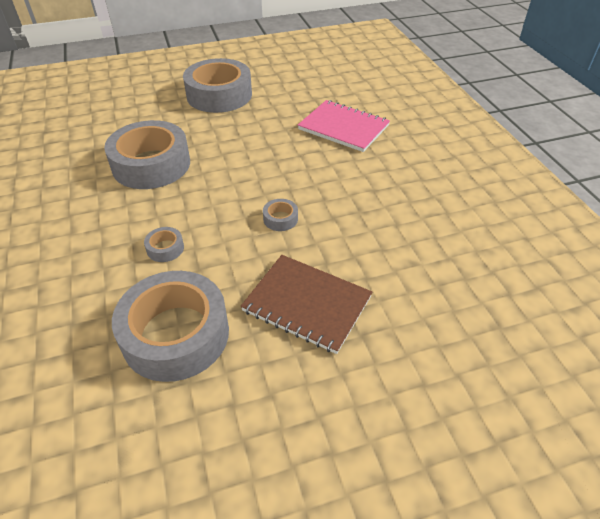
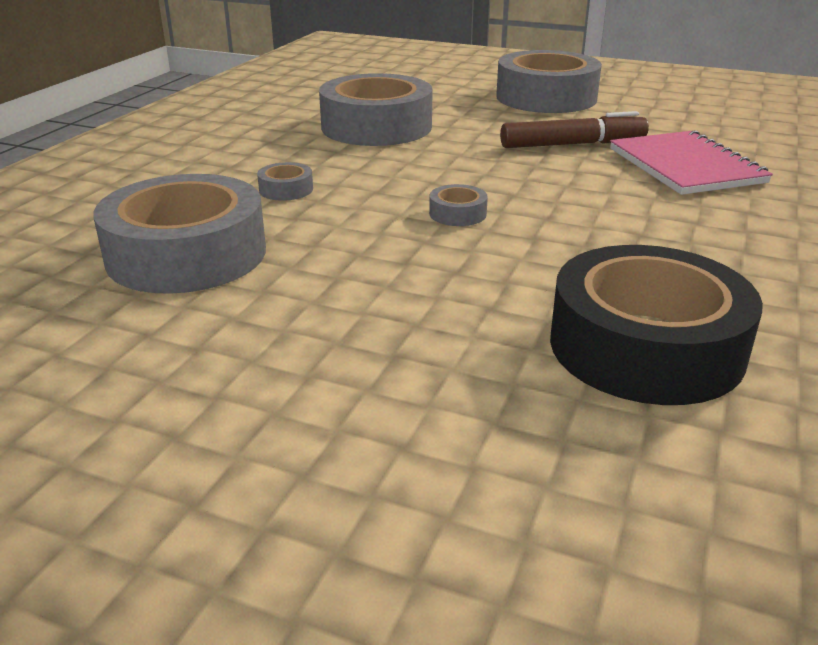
camera: 40 degrees right, 15 degrees down
(276, 133) = (573, 144): none -> brown marker
(307, 304) = (369, 295): brown notebook -> none
(445, 264) = (646, 346): none -> black tape

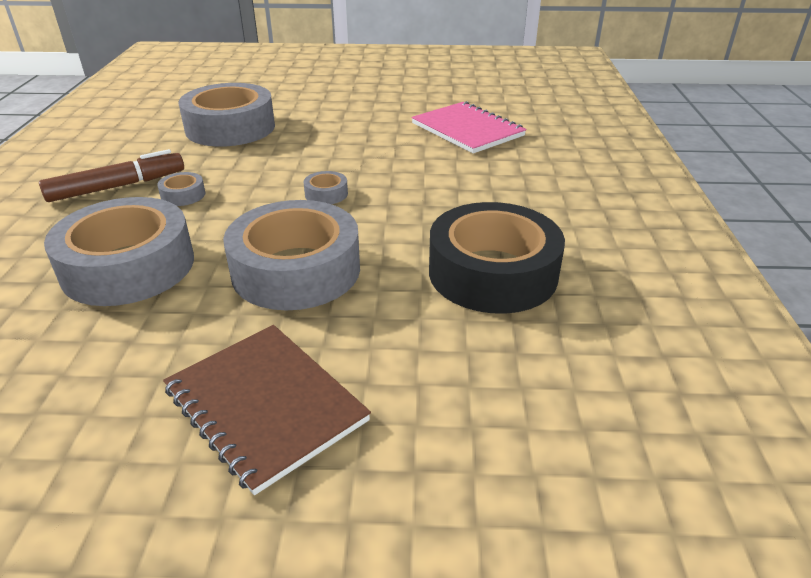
camera: 20 degrees left, 5 degrees up
(260, 443) = (265, 405): none -> brown notebook
(546, 97) = (349, 85): grey tape -> grey tape (296, 270)
(573, 144) = (385, 123): brown marker -> brown marker (117, 186)

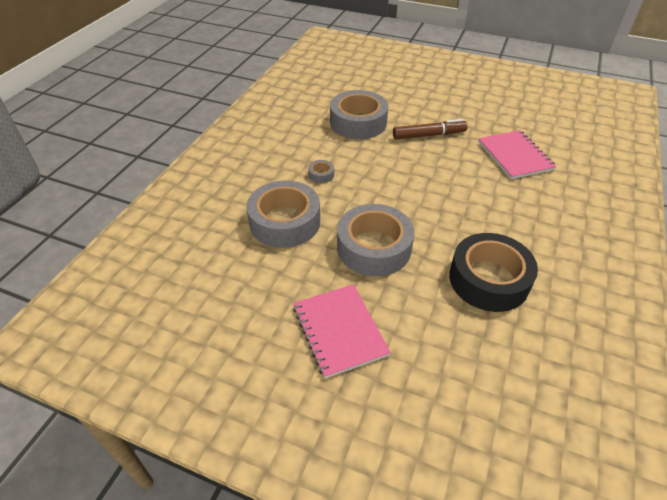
camera: 20 degrees right, 10 degrees up
(117, 186) = (285, 159): brown marker -> brown marker (429, 135)
(265, 405) = (339, 331): brown notebook -> pink notebook
(326, 194) = (405, 193): grey tape -> none

